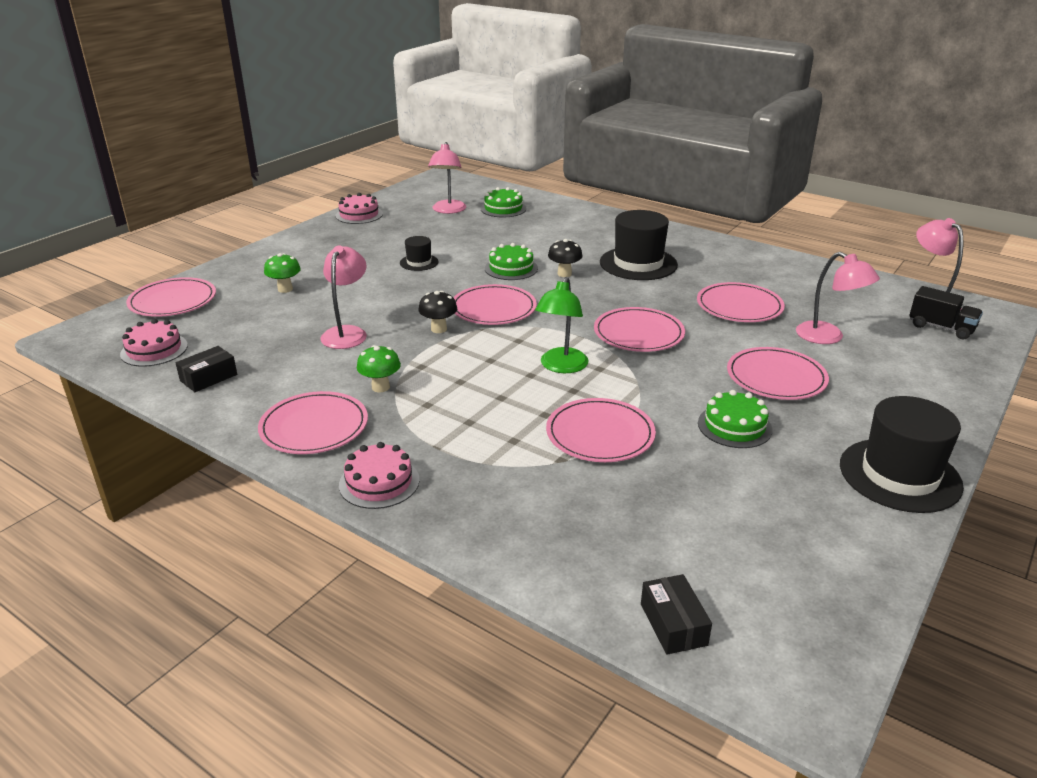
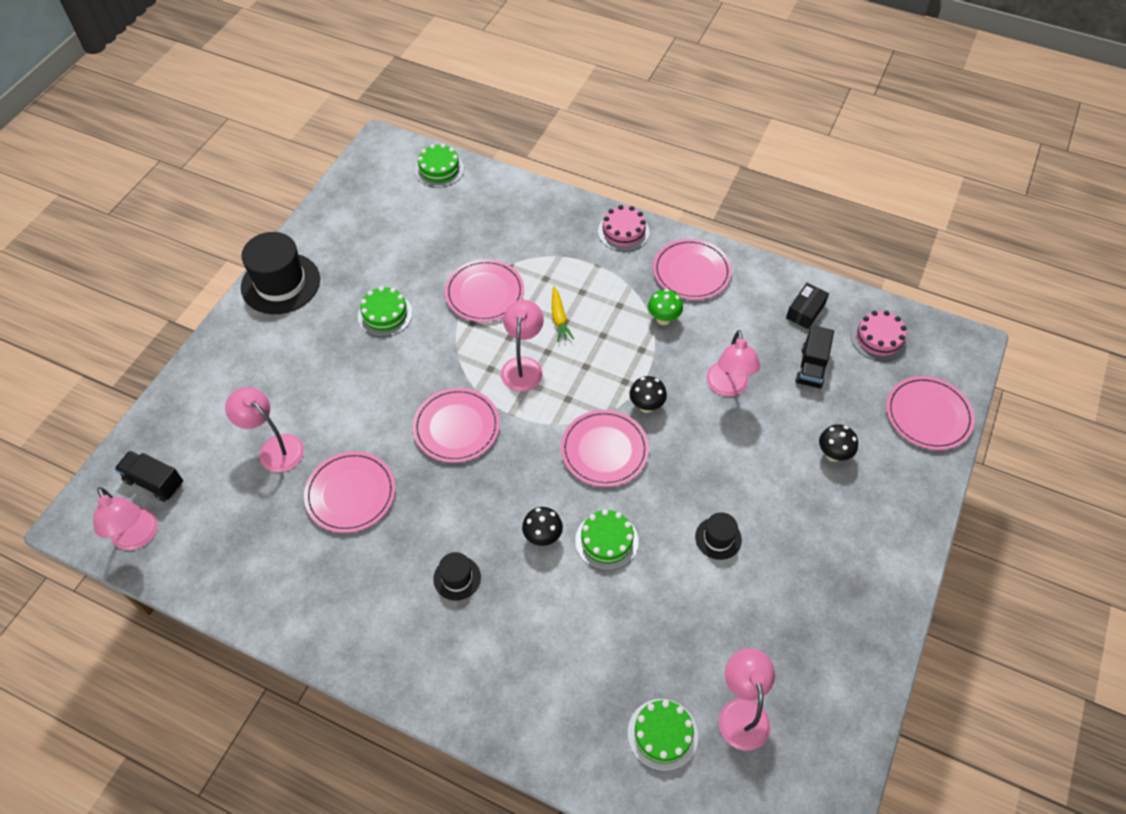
camera: 170 degrees right, 25 degrees up
(249, 337) = (811, 367): none -> black truck
(285, 289) = (833, 454): green mushroom -> black mushroom
(359, 215) = (861, 672): pink cake -> none
(507, 400) = (559, 318): none -> yellow carrot
(561, 367) = (523, 366): green lamp -> pink lamp
(638, 263) = (457, 578): black hat -> black hat, size x0.50
(673, 624) = (439, 169): black box -> green cake
(776, 377) = (340, 378): pink plate -> none

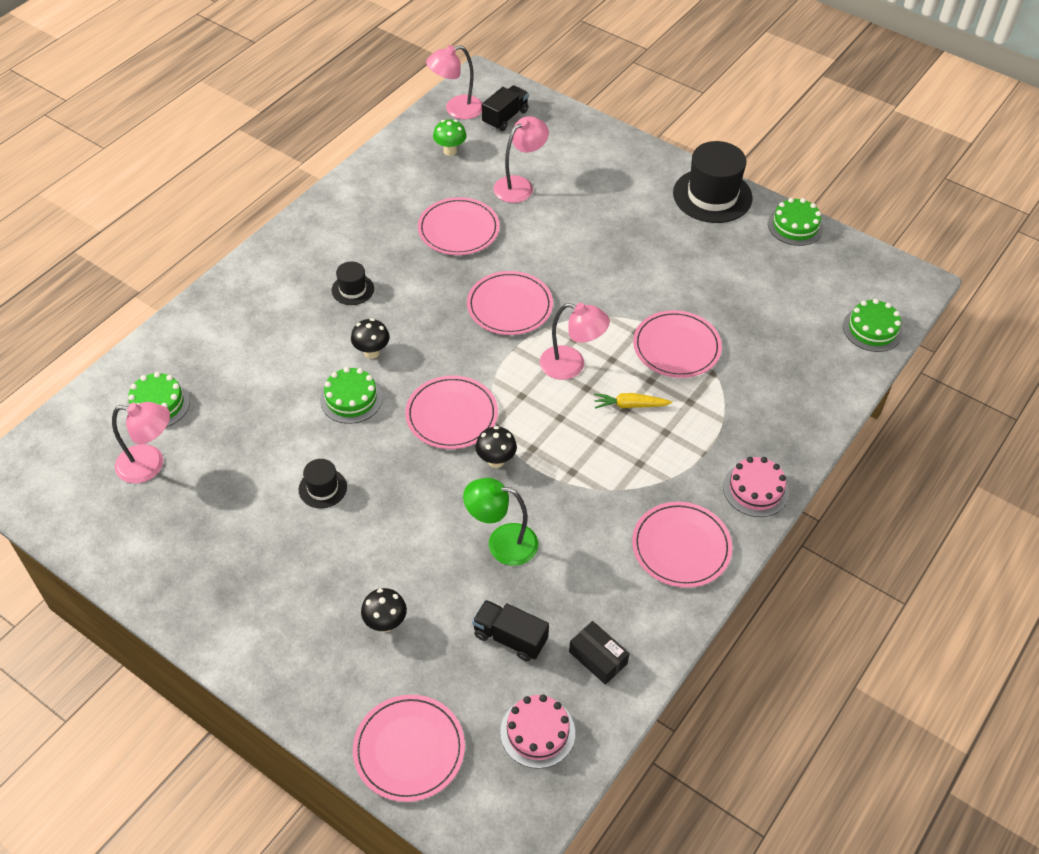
camera: 100 degrees right, 5 degrees down
(385, 314) = (659, 267): green cake -> green cake (795, 226)
(663, 319) = (612, 501): green mushroom -> green mushroom (450, 151)
(728, 387) = (502, 542): pink lamp -> green lamp

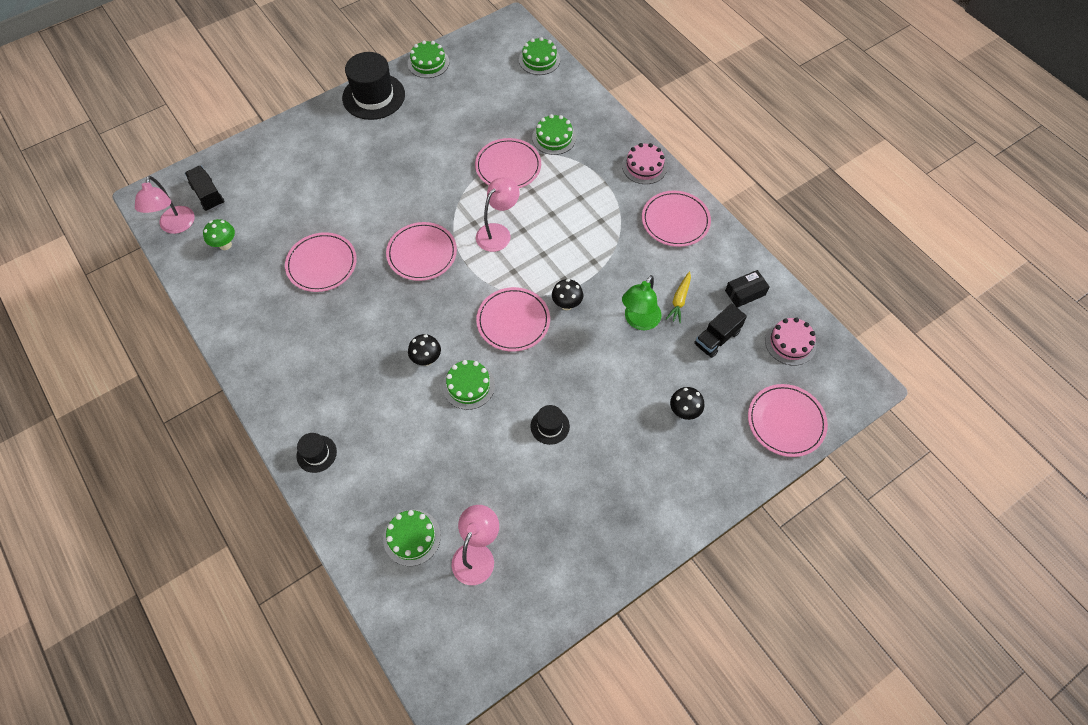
camera: 70 degrees left, 10 degrees up
(352, 289) = (350, 357): black hat -> black hat (316, 454)
(520, 185) = (295, 209): pink lamp -> none
(630, 405) = (549, 209): yellow carrot -> yellow carrot (679, 300)
(749, 379) = (554, 137): none -> green cake

